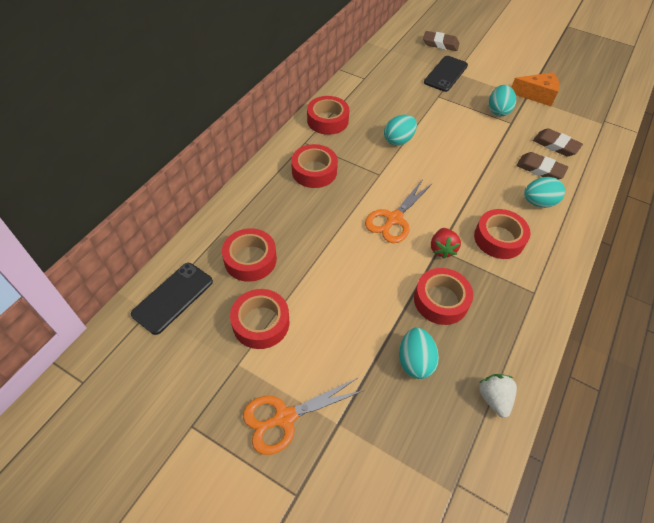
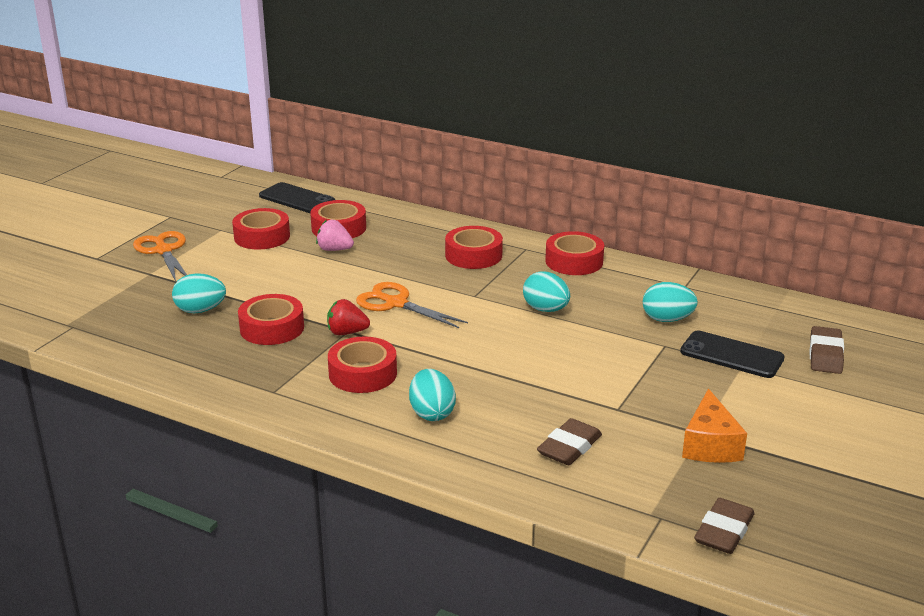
camera: 90 degrees right, 25 degrees down
(296, 261) = (334, 249): none -> pink strawberry
(494, 398) = (145, 351): white strawberry -> none
(498, 111) = (645, 398): turquoise egg -> turquoise egg (667, 319)
(540, 169) = (506, 424): brown eraser -> brown eraser (724, 531)

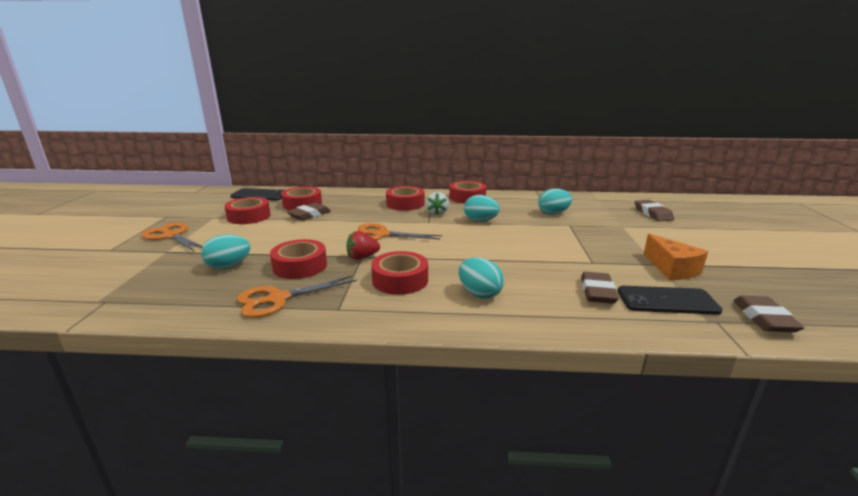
camera: 25 degrees left, 5 degrees down
(224, 365) = (278, 299): none -> orange scissors
(334, 249) = (309, 215): pink strawberry -> brown eraser
(501, 282) = (437, 213): none -> white strawberry
(731, 355) = (610, 222): black phone -> black phone (667, 301)

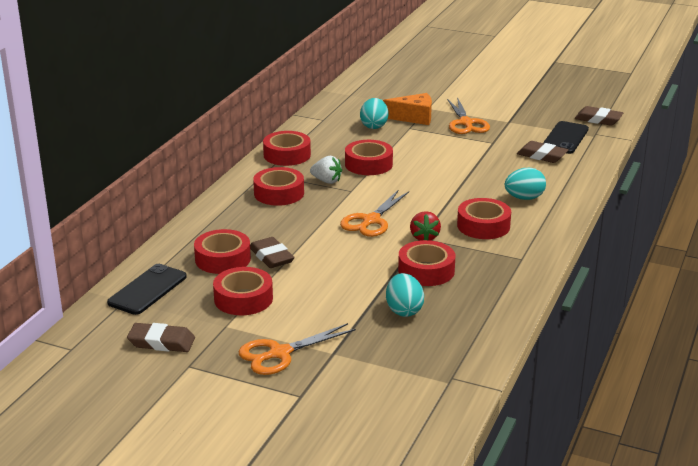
camera: 70 degrees left, 5 degrees up
(278, 299) = (491, 284): orange scissors -> orange scissors (466, 123)
(480, 221) = (368, 164): turquoise egg -> red tape
(652, 214) = (408, 86): brown eraser -> brown eraser (161, 342)
(672, 269) = (520, 119): orange cheese -> orange cheese (414, 117)

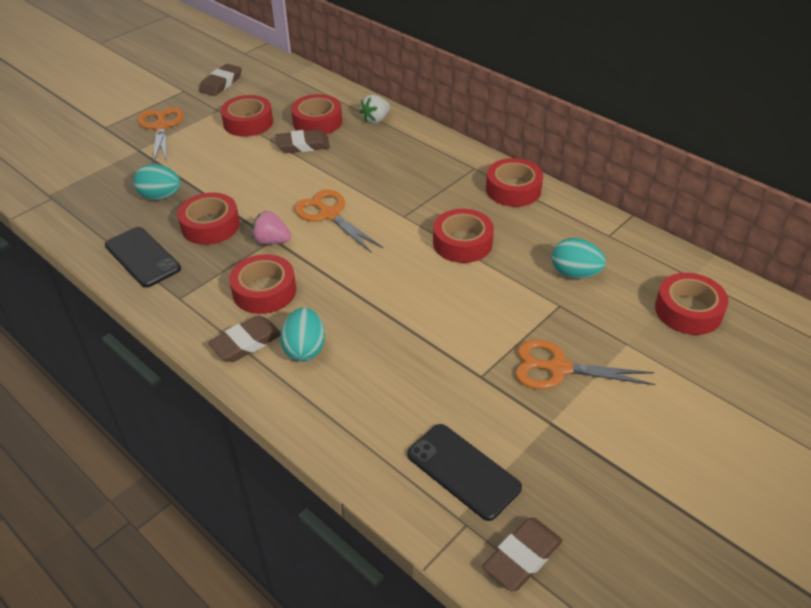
camera: 110 degrees right, 15 degrees up
(147, 290) = (296, 85): black phone -> black phone (142, 257)
(279, 193) = (423, 169): red tape -> red tape (688, 311)
(326, 181) = (435, 204): white strawberry -> white strawberry (375, 120)
(414, 117) = (593, 318): orange cheese -> none
(424, 237) = (271, 241): red strawberry -> pink strawberry
(542, 156) = (414, 415): brown eraser -> brown eraser (246, 343)

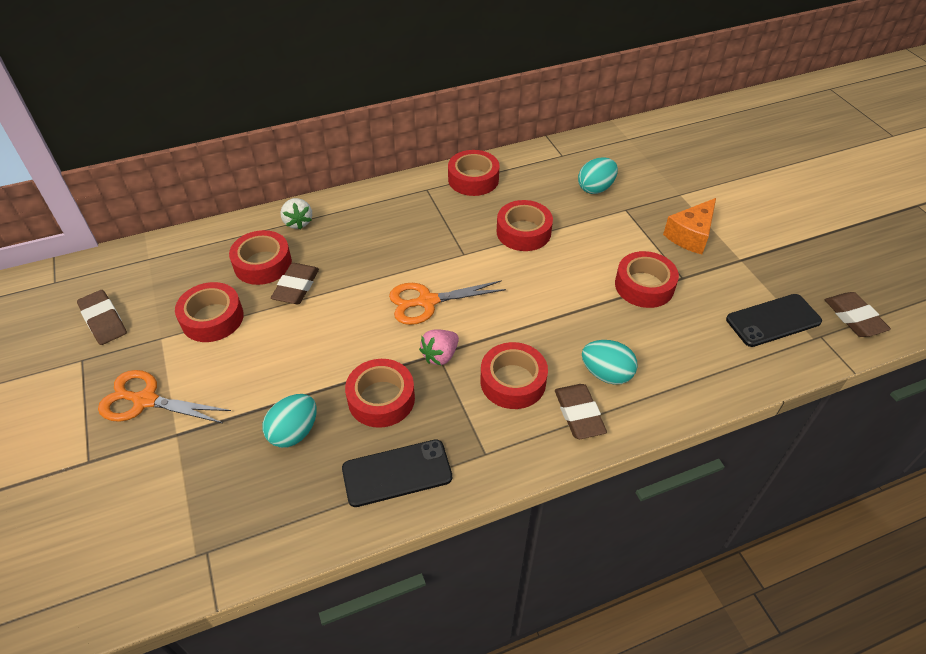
camera: 65 degrees left, 5 degrees up
(558, 368) = (691, 235): orange scissors -> orange cheese
(688, 311) = (661, 155): red tape -> red tape (644, 286)

